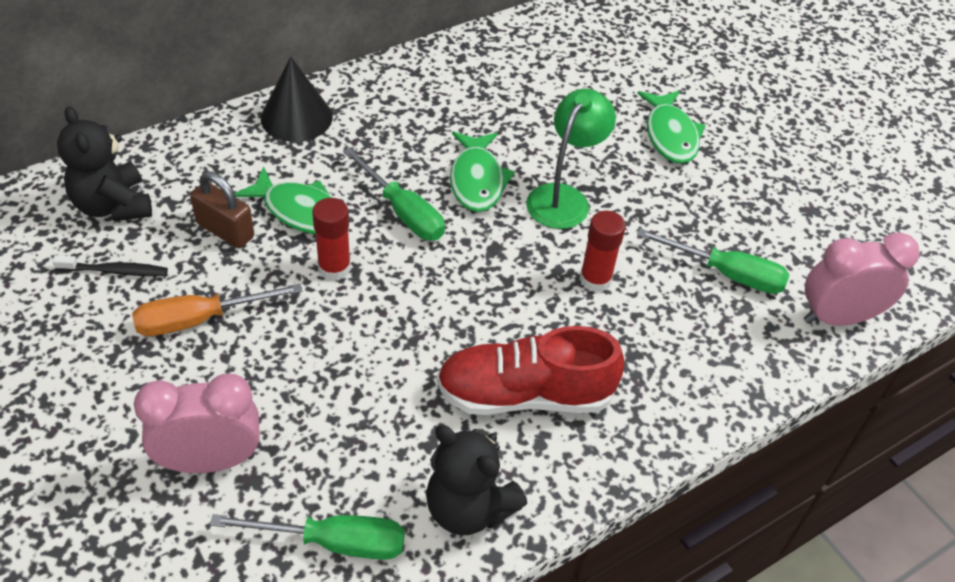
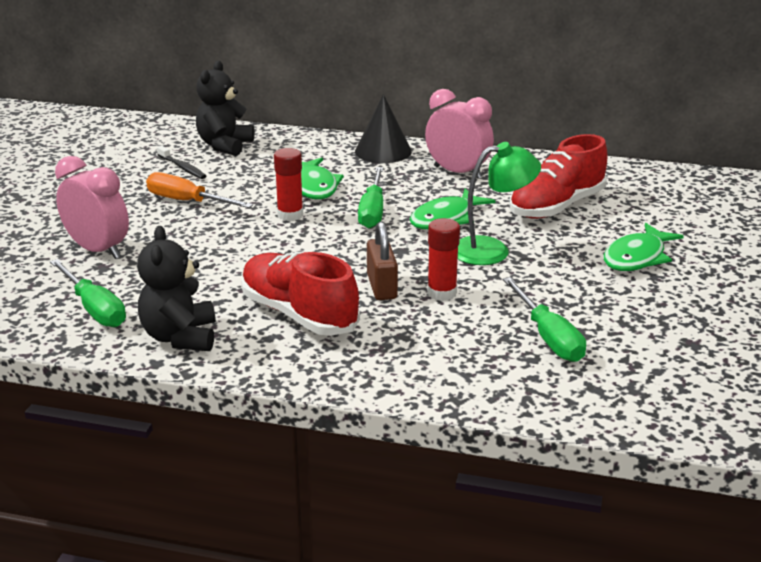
camera: 50 degrees right, 20 degrees down
(225, 230) = (261, 176): brown padlock -> brown padlock (381, 287)
(541, 107) = (556, 206): none -> red shoe
(838, 317) = (601, 402): pink clock -> pink clock (457, 172)

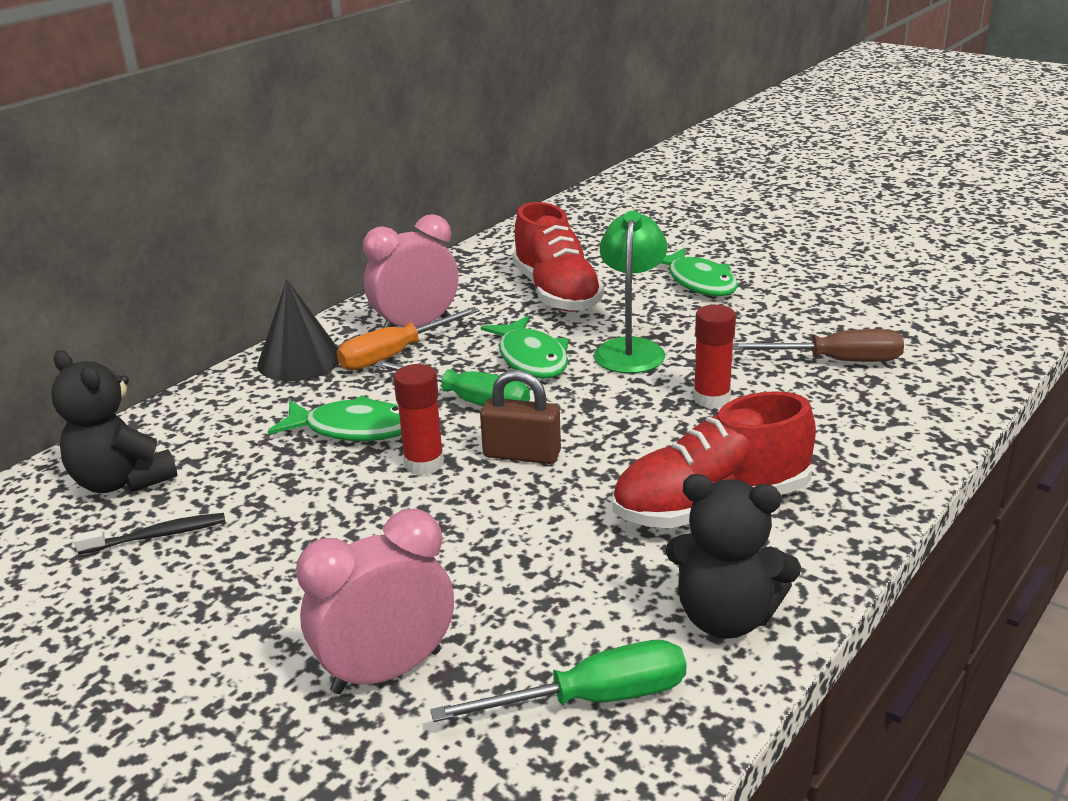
camera: 65 degrees left, 0 degrees up
(187, 201) = (291, 549): orange screwdriver -> orange screwdriver (395, 355)
(381, 287) = (674, 433): brown padlock -> brown padlock (522, 454)
(548, 337) = (836, 361): green screwdriver -> brown screwdriver

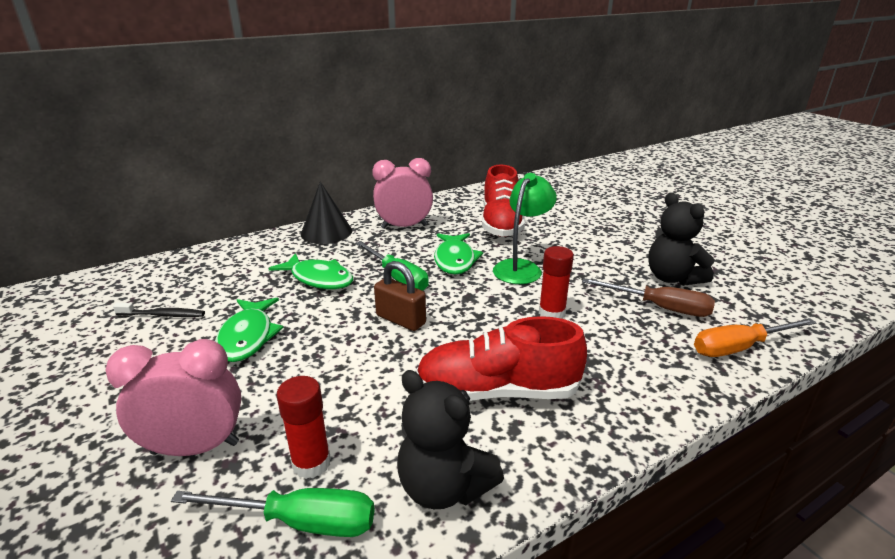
camera: 20 degrees right, 0 degrees up
(122, 481) = (177, 278): black teddy bear -> black teddy bear (672, 278)
(395, 355) = (379, 240): orange screwdriver -> orange screwdriver (739, 348)
(424, 463) = (339, 310): red glue stick -> red glue stick (311, 463)
(699, 282) = (596, 235): green fish -> green fish (248, 337)

